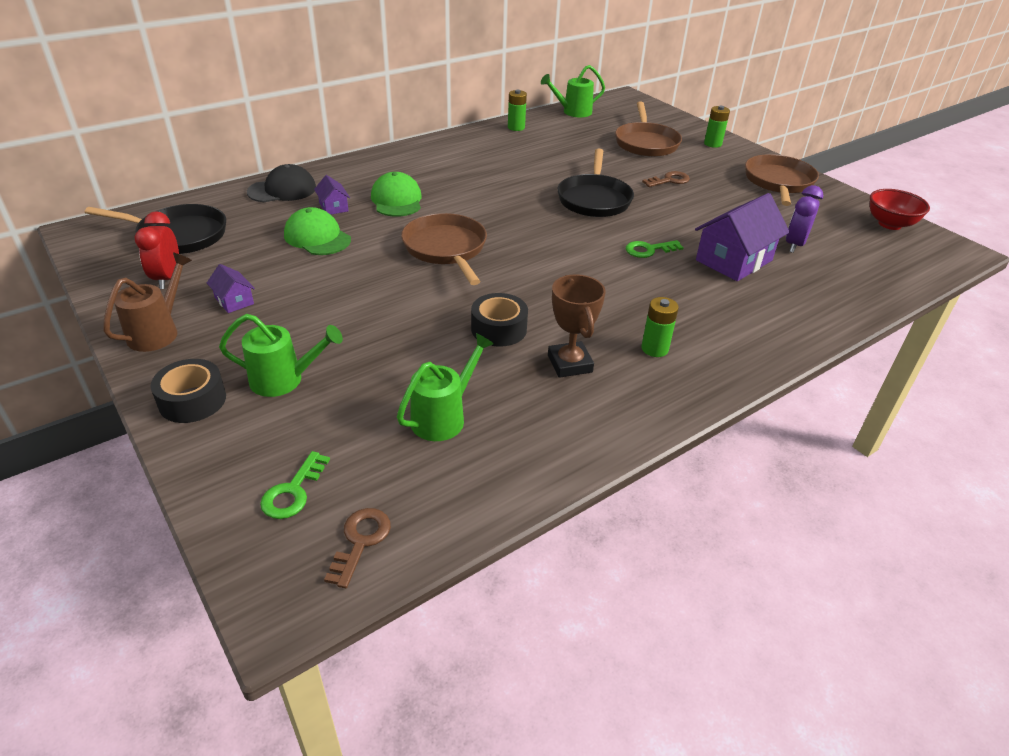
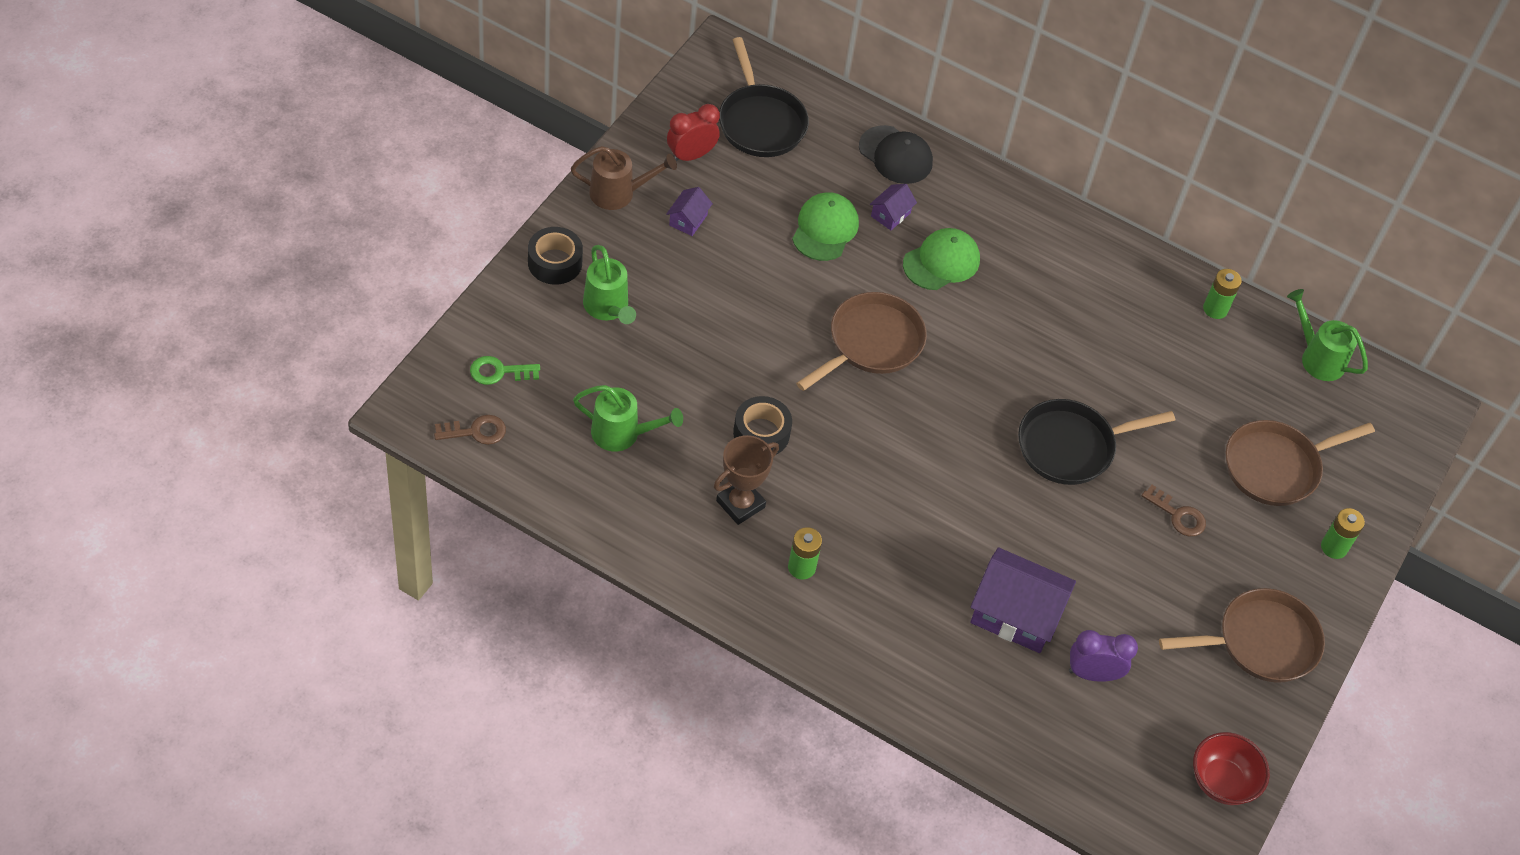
camera: 60 degrees right, 15 degrees up
(649, 250) = (985, 527): green key -> none

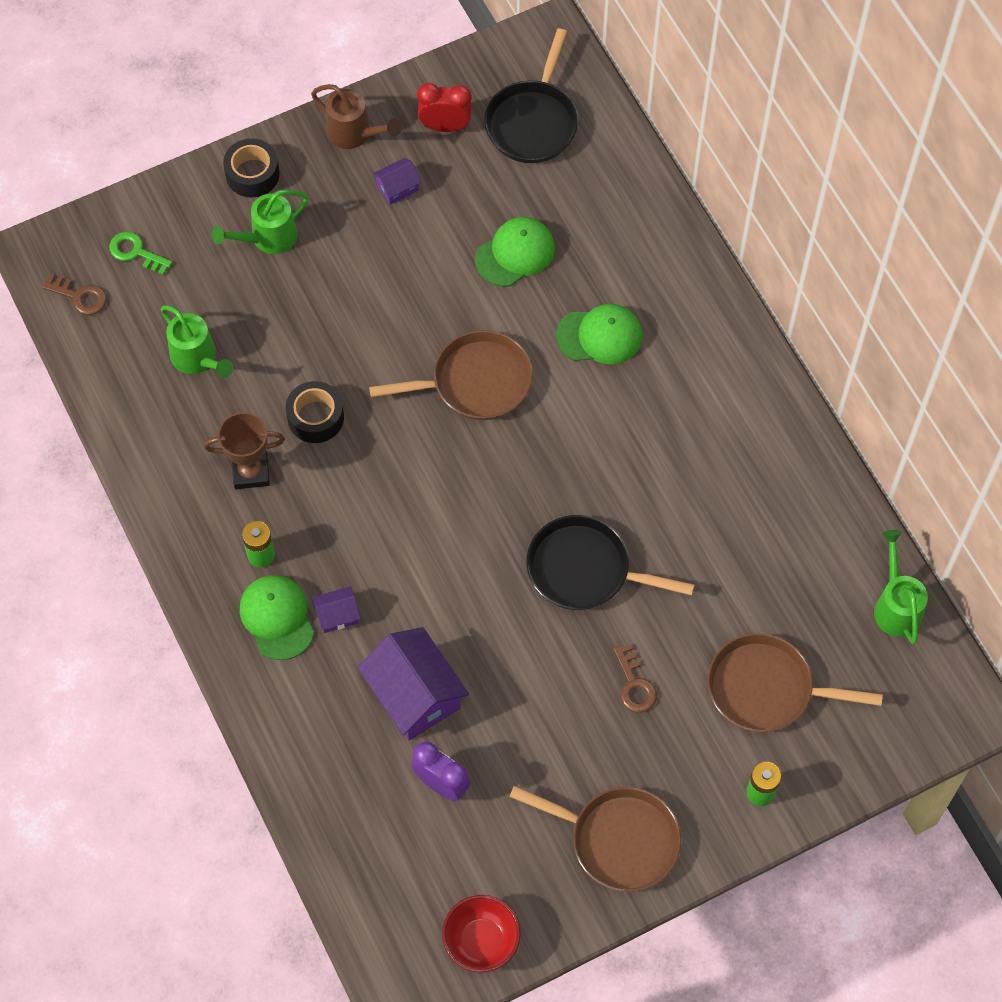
camera: 40 degrees right, 10 degrees up
(608, 308) = (267, 238): green watering can -> green watering can turned 45 degrees clockwise
(855, 612) = (277, 617): none -> green cap
(890, 214) = (587, 268): purple house -> purple house (337, 615)
(895, 155) = (636, 211): black cap -> none
(1215, 309) = (831, 508): green battery -> none

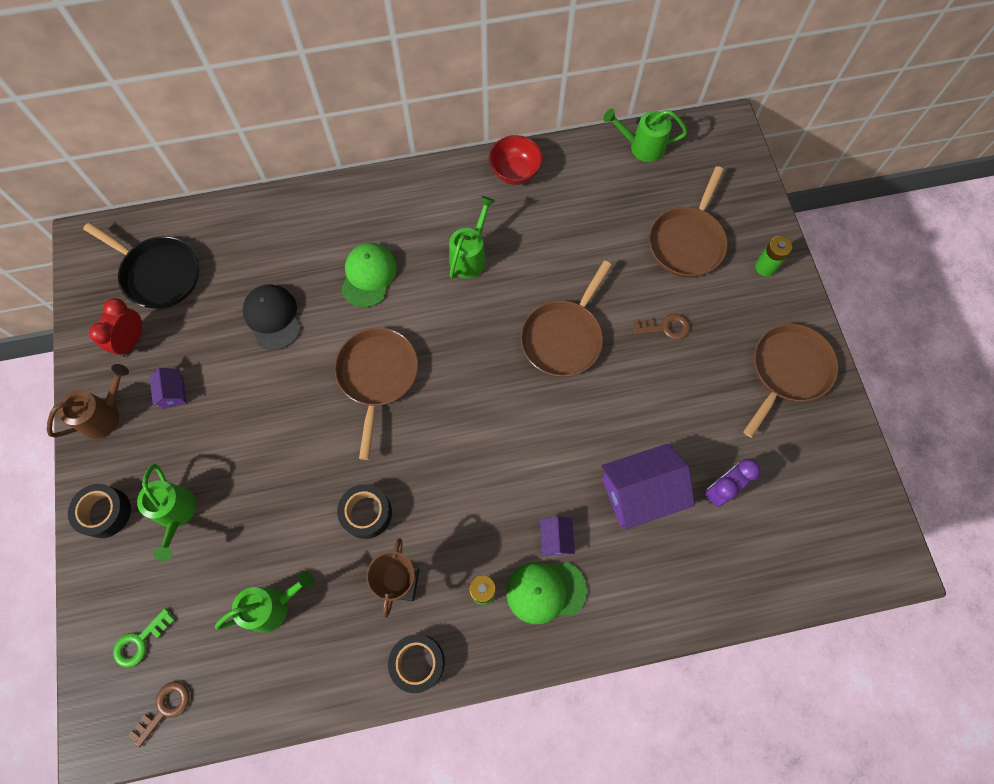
camera: 75 degrees left, 5 degrees up
(174, 510) = (418, 662): none -> black tape
(481, 941) = (856, 491): red bowl -> red bowl (515, 172)
(515, 253) = (272, 317): green cap -> black cap
(585, 570) = (563, 337): black pan -> brown pan
(662, 439) = (470, 256): none -> green watering can

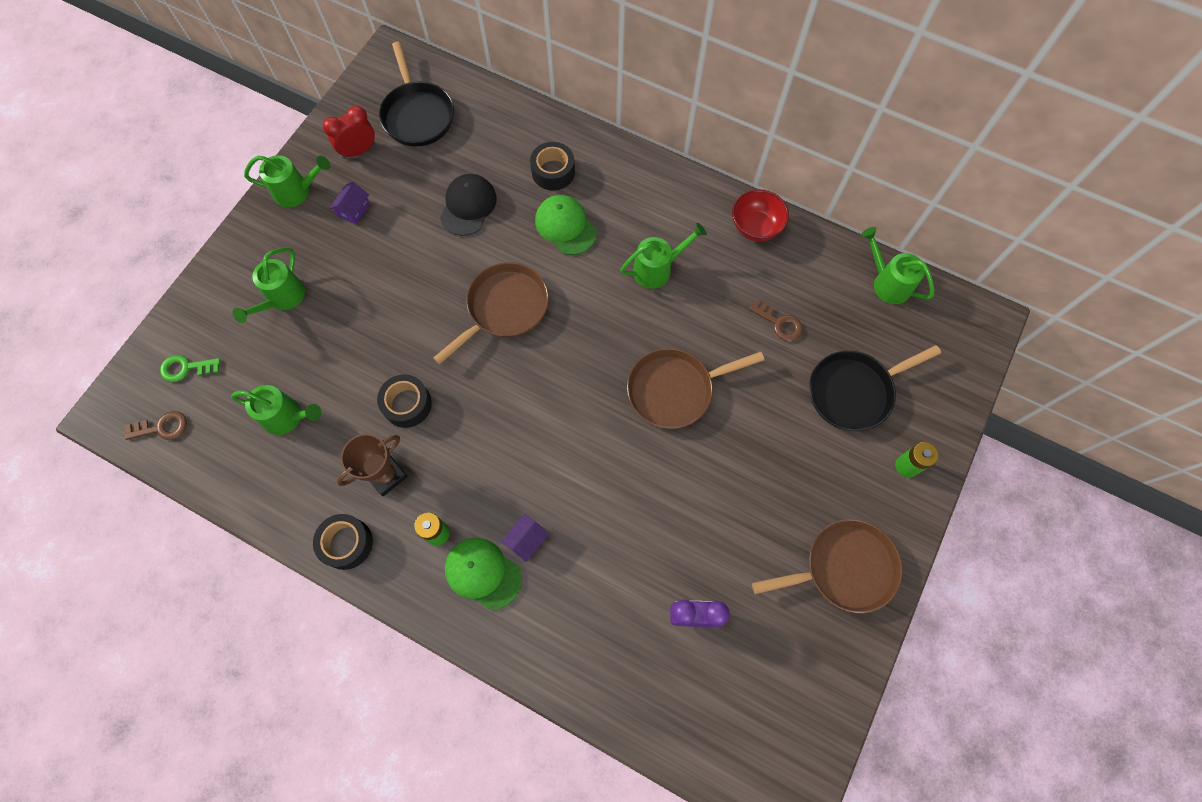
camera: 40 degrees right, 0 degrees up
(105, 415) = (297, 191): brown watering can -> green watering can
(105, 513) = (240, 261): black tape -> black tape (553, 172)
(368, 275) = (565, 226): green cap -> green cap turned 90 degrees counterclockwise
(640, 492) = (625, 561): purple house -> none
(665, 327) = (768, 448): brown key -> brown key (779, 323)
(687, 242) = (854, 391): brown pan -> black pan

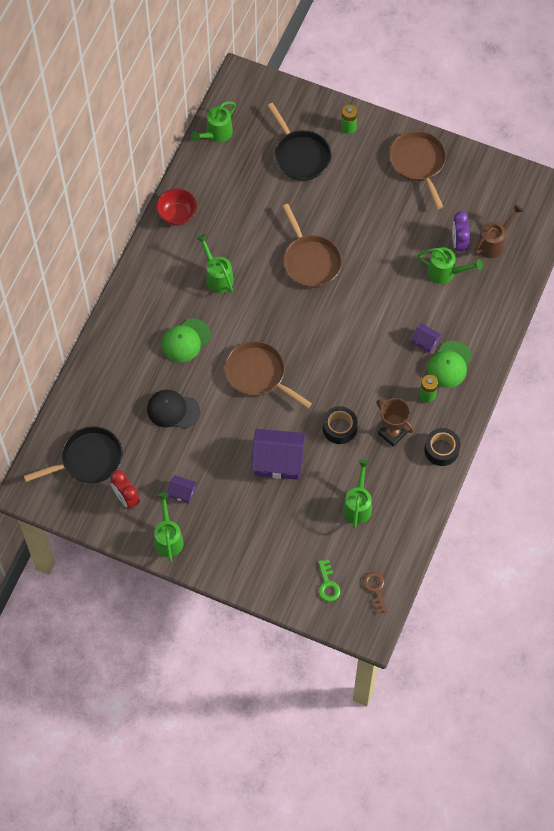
camera: 95 degrees left, 5 degrees down
(282, 299) = (264, 529): green watering can -> green watering can (446, 273)
(373, 322) = (278, 461): none -> purple house
(553, 172) = (137, 353): black tape -> none
(692, 676) = (494, 243): none -> brown watering can
(779, 323) = (254, 199): brown key -> none

